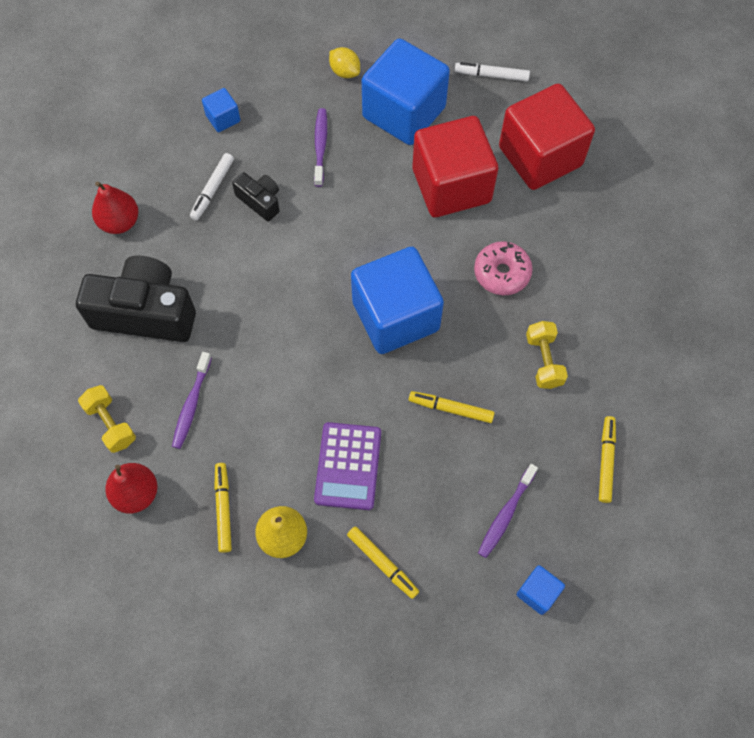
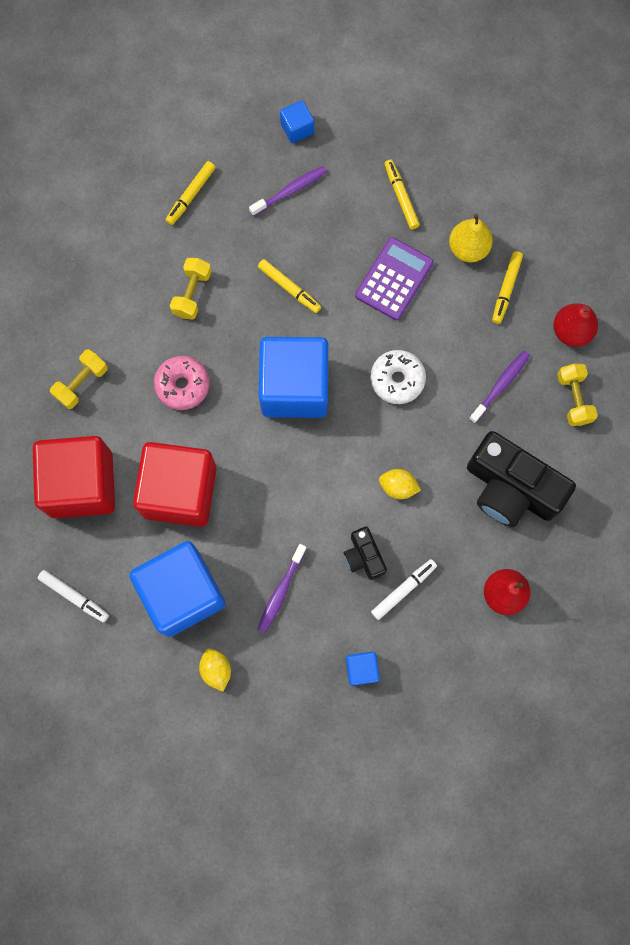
camera: 155 degrees left, 10 degrees up
(254, 270) = (398, 487): none -> yellow lemon
(298, 366) = (397, 379): none -> white donut
(594, 236) = (82, 383): none -> yellow dumbbell

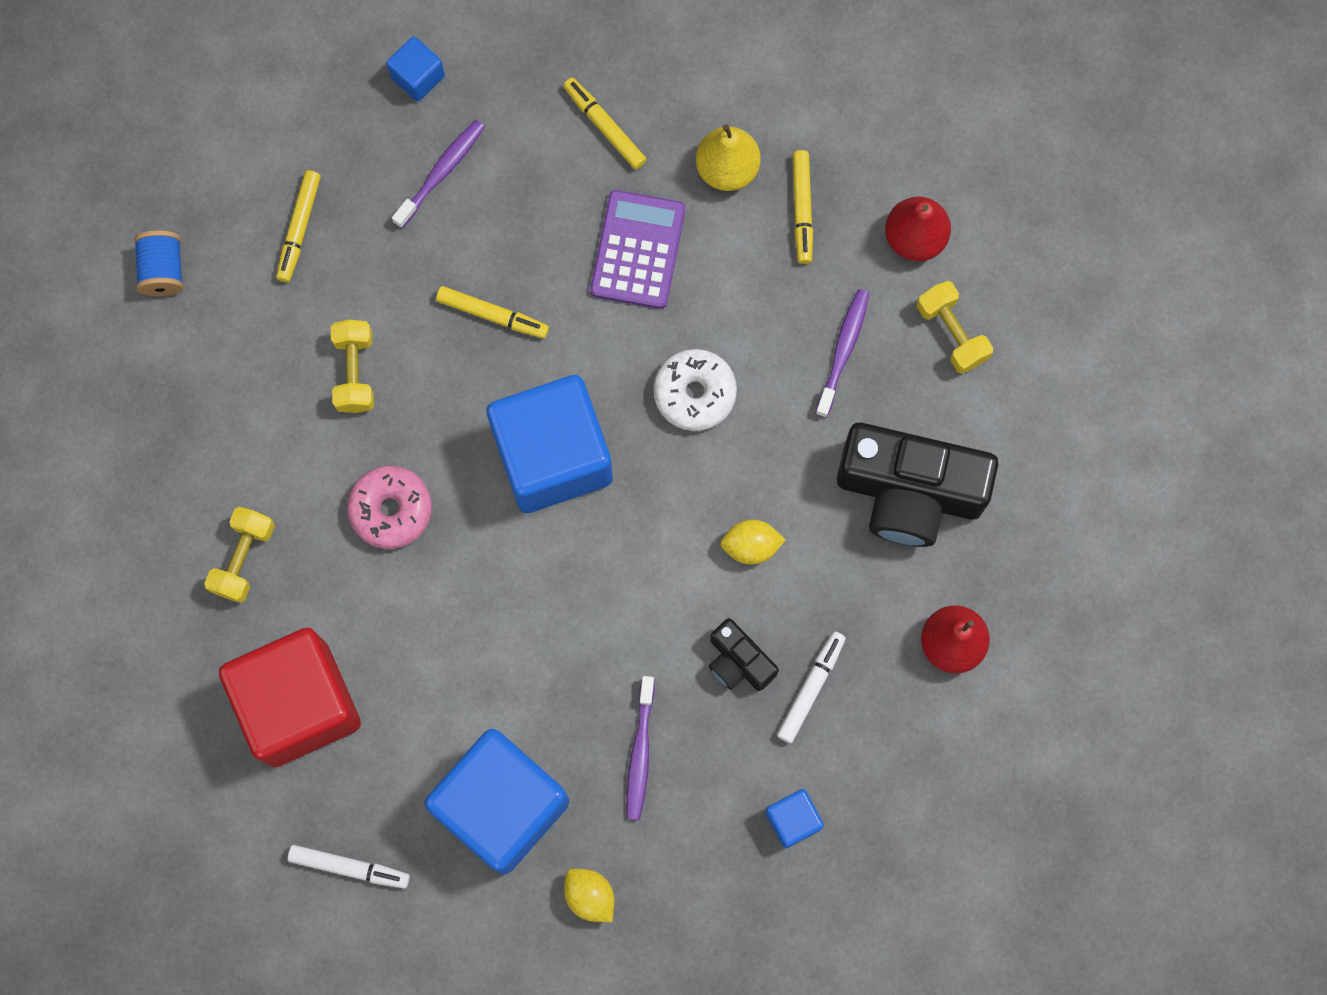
camera: 20 degrees left, 0 degrees up
(99, 192) = (163, 270): none -> blue spool
(180, 491) = (444, 663): red cube -> none

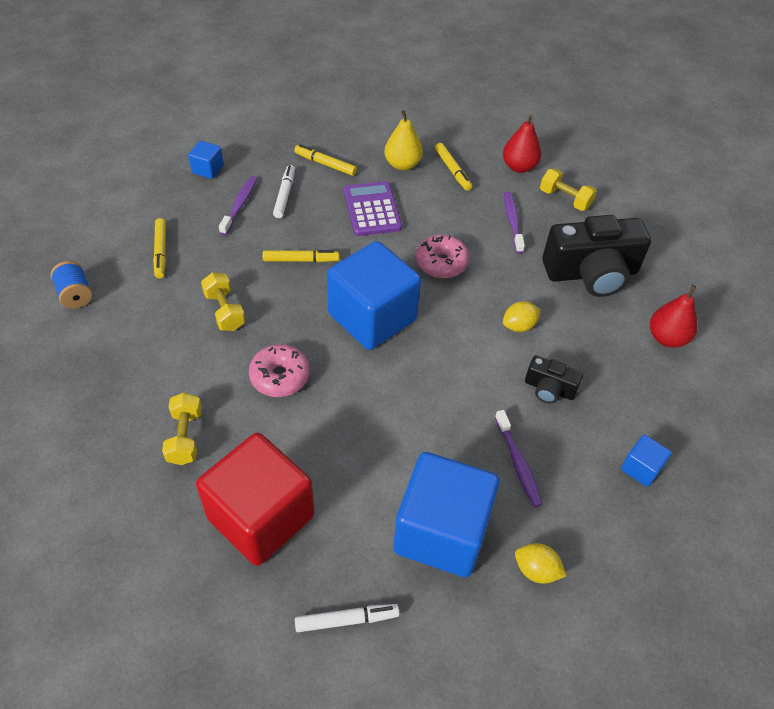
camera: 25 degrees left, 25 degrees down
(694, 393) = (441, 263): white donut -> pink donut
(810, 688) = (602, 389): white marker -> white marker (284, 195)

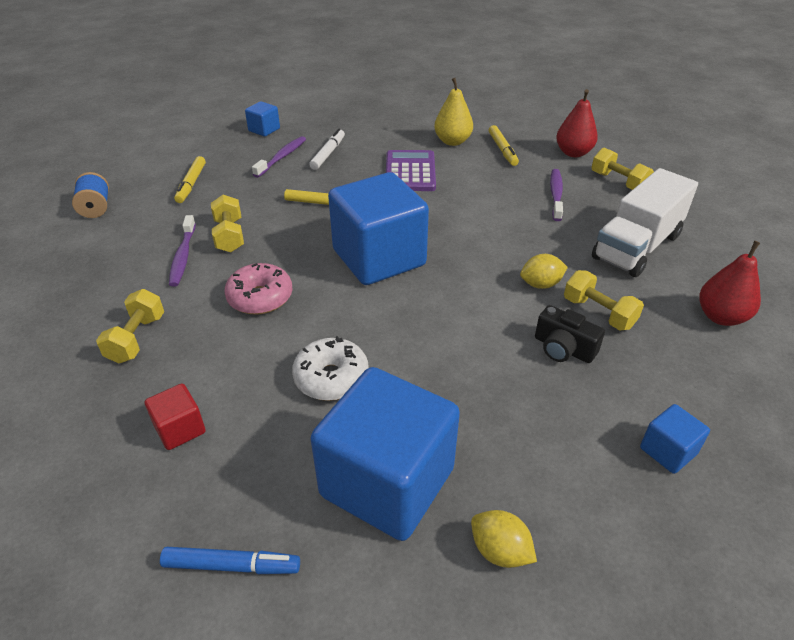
camera: 15 degrees right, 10 degrees down
(261, 517) = (180, 429): red cube -> red cube, size x0.43
(325, 164) = (376, 135): yellow marker -> none
(346, 620) = (231, 565): white marker -> blue marker
(369, 448) = (331, 378): none -> white donut
(441, 263) = (468, 221): pink donut -> none
(518, 463) = (506, 420): purple toothbrush -> purple toothbrush (183, 256)
(571, 349) = (598, 313): none -> yellow dumbbell
(591, 273) = (636, 246): black camera -> white truck

